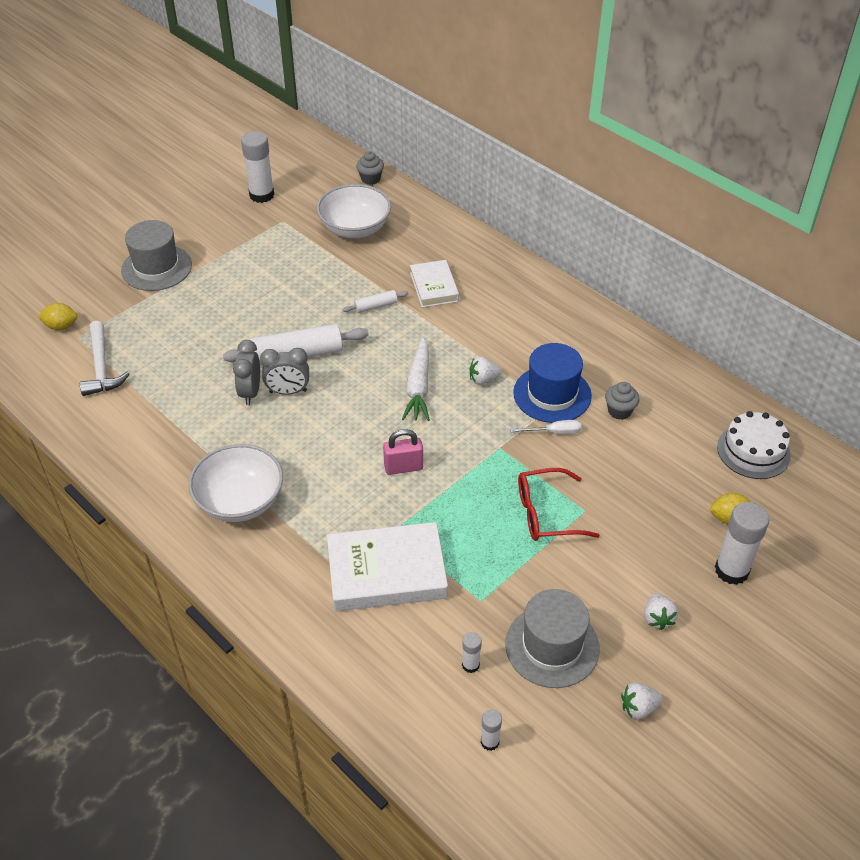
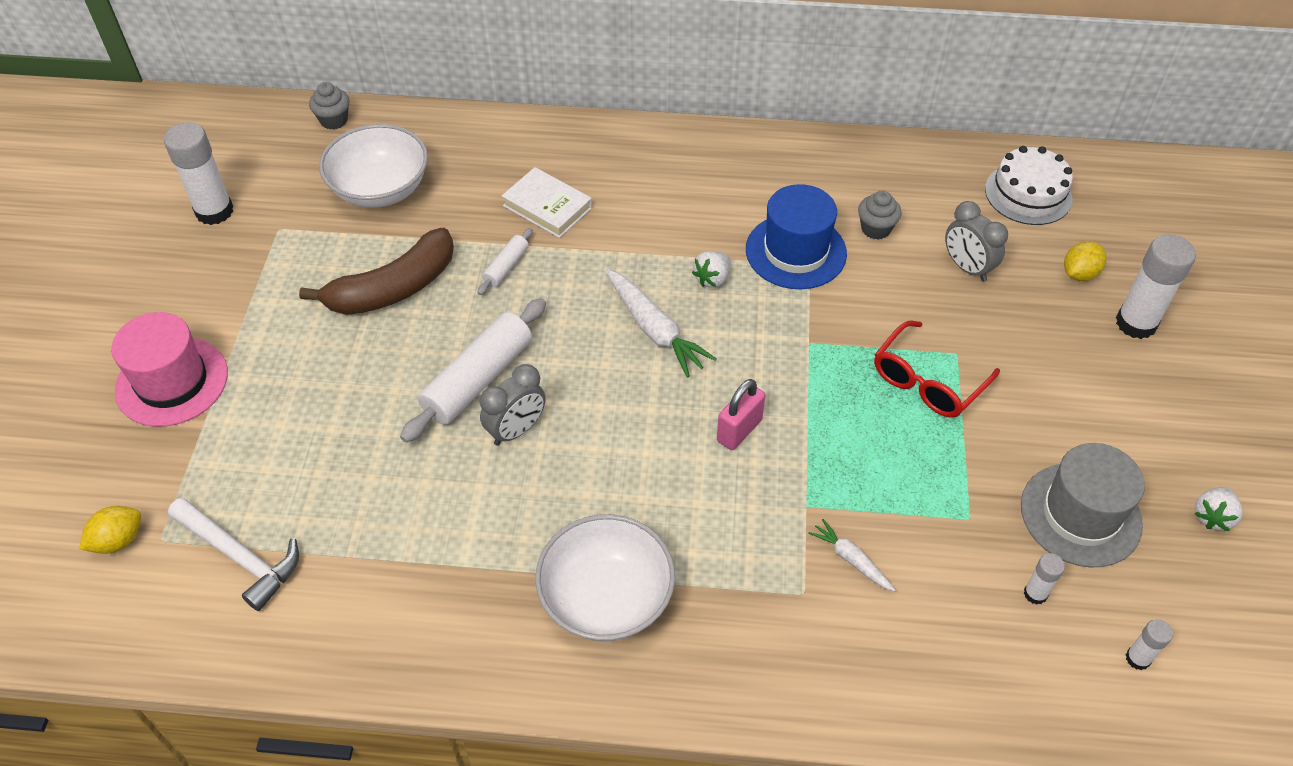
camera: 40 degrees left, 5 degrees up
(156, 268) = (172, 382): grey hat -> pink hat
(250, 392) = (472, 460): grey clock -> grey clock (967, 268)
(306, 283) = (393, 288): none -> brown banana
(386, 572) = (851, 559): white book -> white carrot
(554, 432) = (841, 291): white screwdriver -> none
(657, 618) = (1131, 416): white strawberry -> none

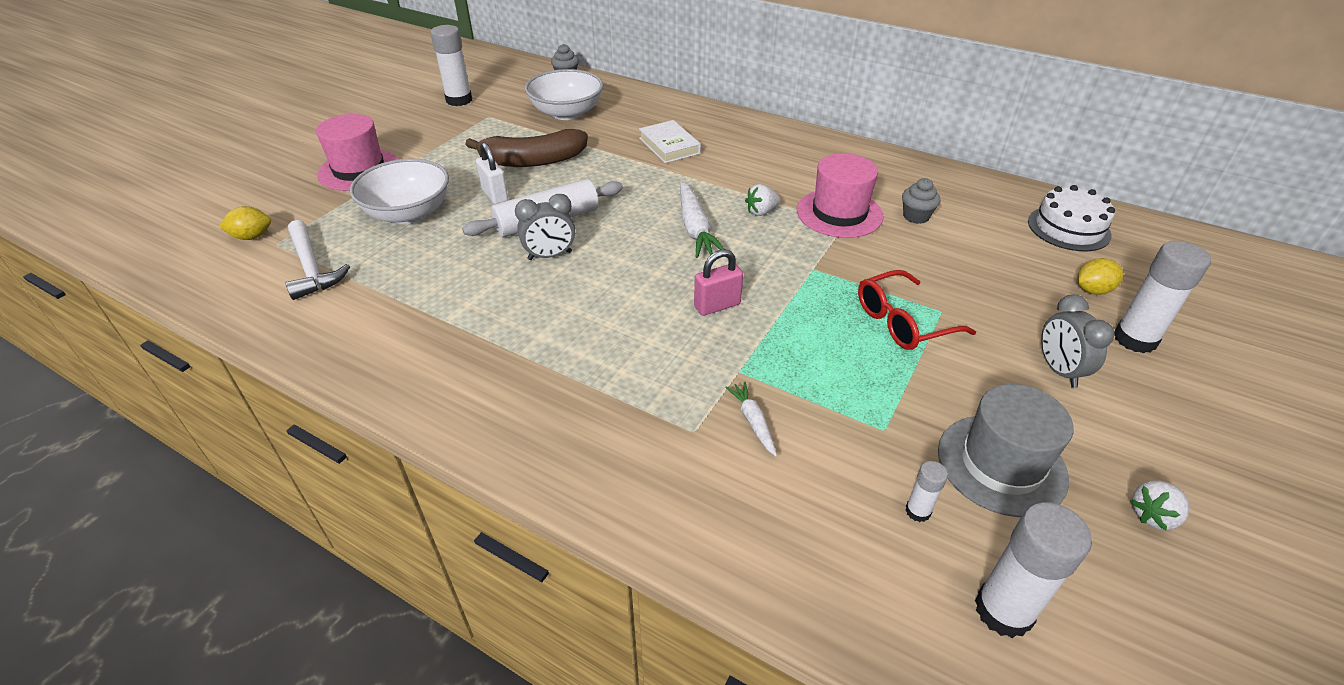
camera: 25 degrees right, 10 degrees down
(385, 361) = (495, 195): none -> white padlock
(506, 267) = (616, 169): white rolling pin -> none
(606, 598) = (532, 377): white bowl -> white bowl (408, 213)
(796, 251) = (839, 213): blue hat -> pink hat
(967, 268) = (984, 259): grey clock -> grey clock (1058, 370)
(1137, 658) = (1003, 611): white glue stick -> white glue stick, size x2.01

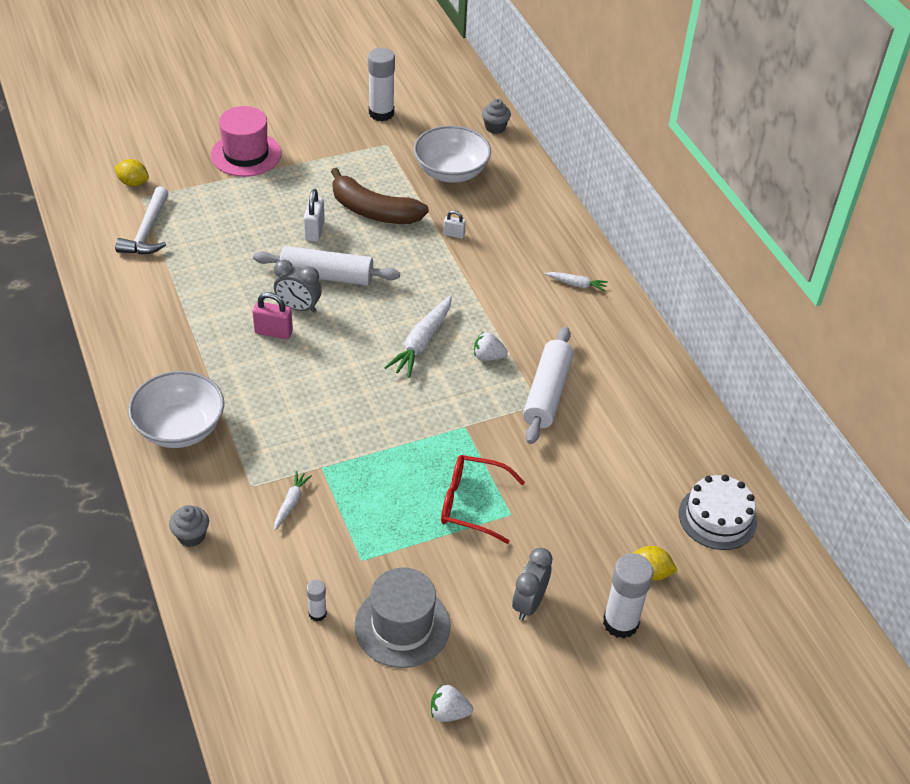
camera: 35 degrees right, 5 degrees up
(408, 213) = (243, 215): white bowl -> white bowl (180, 428)
(622, 148) = (454, 234): none -> white padlock
(669, 146) = (494, 252): white book -> none
(717, 306) = (363, 413): pink padlock -> pink padlock (273, 332)
(758, 138) = (576, 284): none -> white carrot
(839, 213) = (547, 393): pink hat -> white rolling pin
(916, 216) = (604, 432): grey cupcake -> grey cupcake (191, 536)
(1003, 611) = (294, 687): white glue stick -> none

